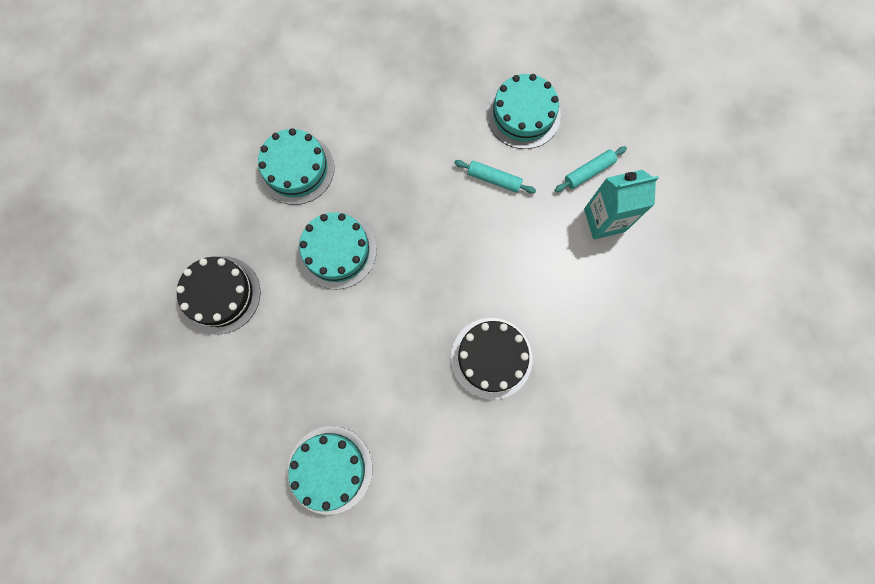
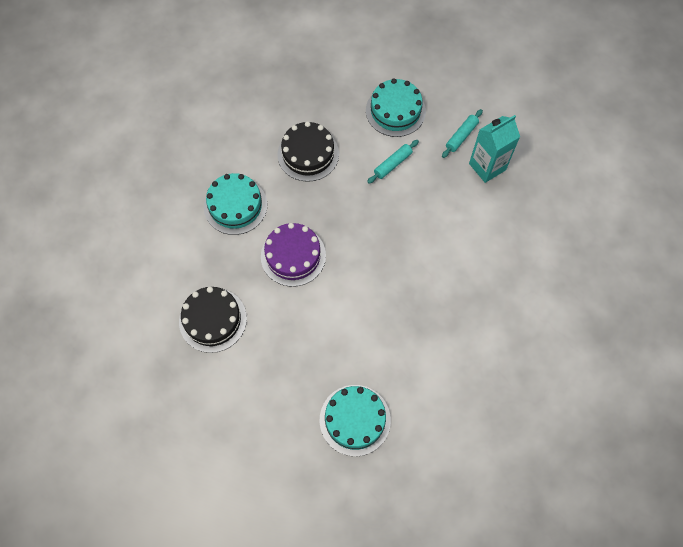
camera: 20 degrees left, 10 degrees down
(337, 251) = (293, 256): turquoise cake -> purple cake
(491, 358) = (445, 293): black cake -> black cake (308, 154)
(494, 179) = (393, 164): turquoise rolling pin -> turquoise rolling pin turned 45 degrees counterclockwise

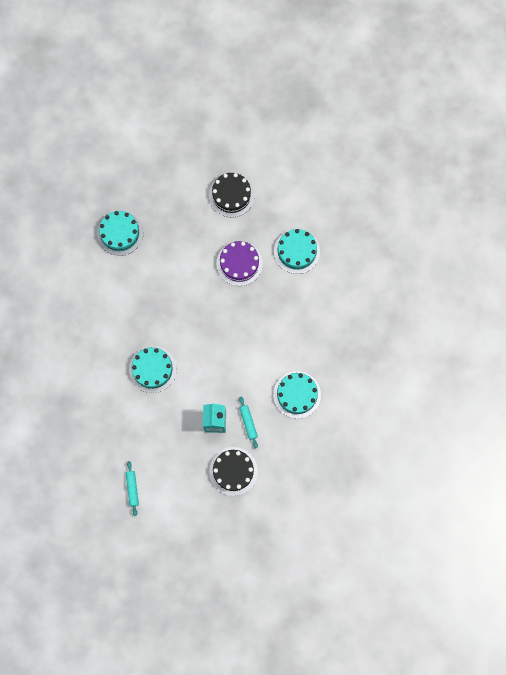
camera: 125 degrees right, 10 degrees up
(308, 154) = (303, 317): black cake -> black cake (233, 471)
(393, 164) = (259, 364): turquoise rolling pin -> turquoise rolling pin (132, 488)
(485, 266) = (152, 369): none -> turquoise cake

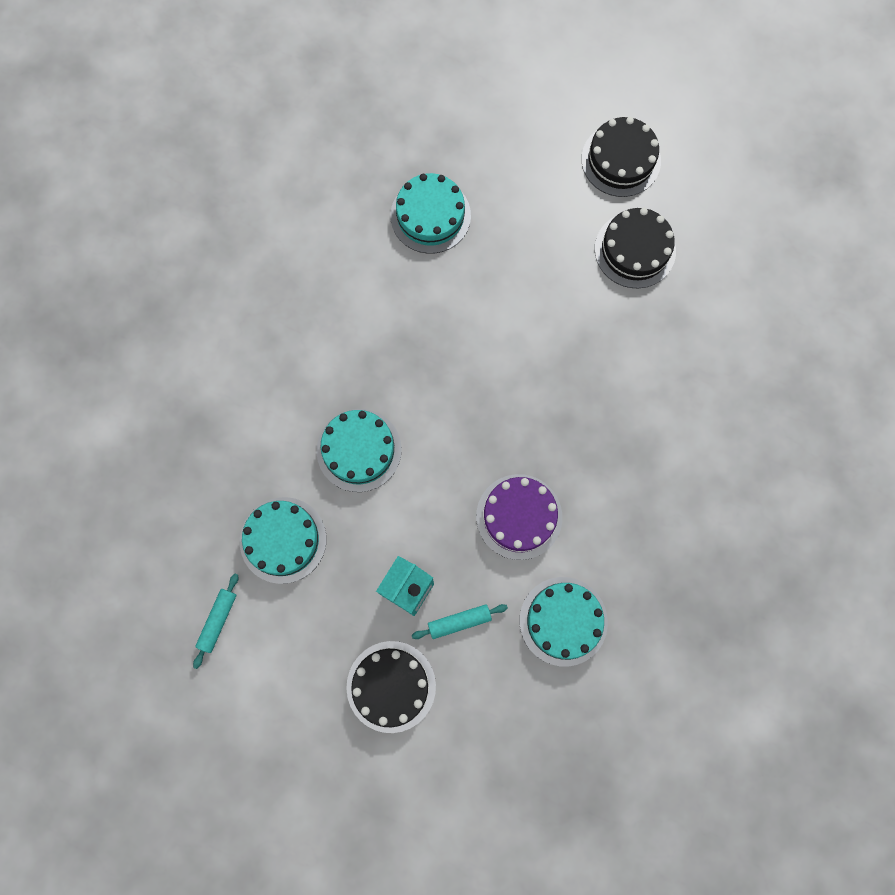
camera: 30 degrees right, 0 degrees up
(199, 153) = (621, 160): none -> black cake
(239, 263) = (588, 361): purple cake -> purple cake (519, 516)
(248, 422) = (459, 621): turquoise rolling pin -> turquoise rolling pin turned 60 degrees clockwise
(296, 251) = (690, 392): turquoise cake -> turquoise cake (283, 540)

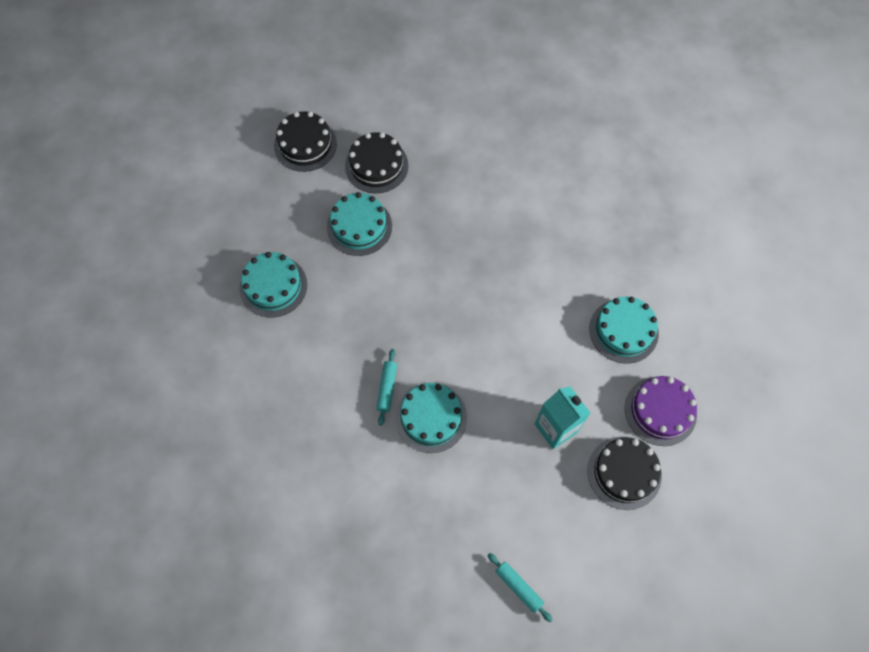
camera: 65 degrees left, 10 degrees down
(283, 540) = (475, 506): turquoise cake -> turquoise cake (359, 226)
(459, 621) = (595, 402): turquoise rolling pin -> turquoise rolling pin (387, 388)
(519, 516) = (534, 326): purple cake -> purple cake (660, 411)

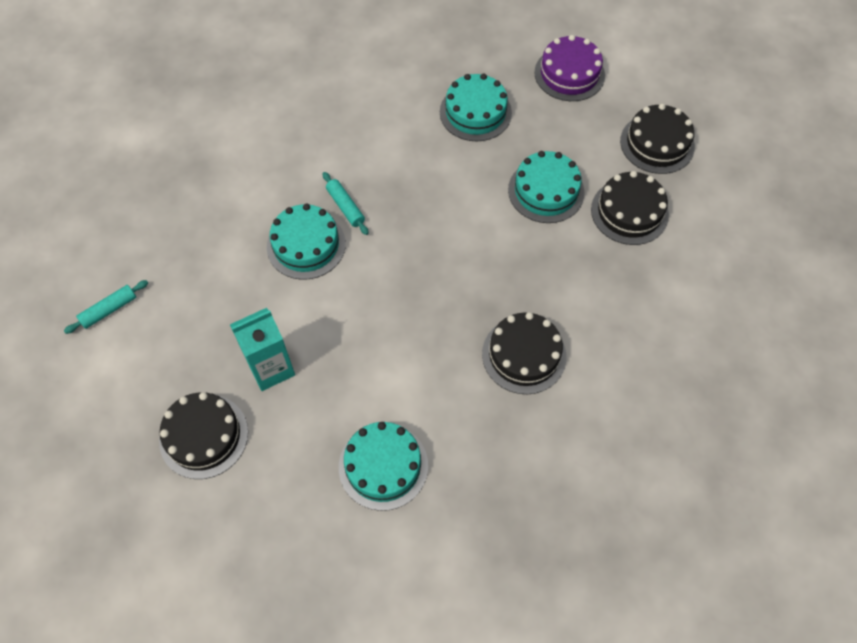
camera: 95 degrees right, 5 degrees down
(387, 388) = (345, 207): turquoise rolling pin -> turquoise rolling pin turned 45 degrees clockwise
(516, 238) = (524, 355): none -> black cake
(660, 411) = (270, 493): purple cake -> purple cake (569, 74)

